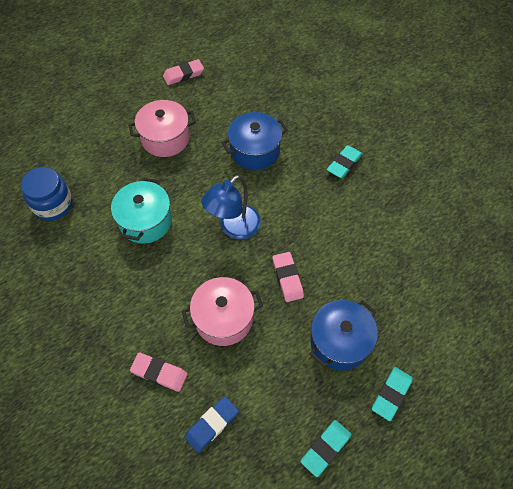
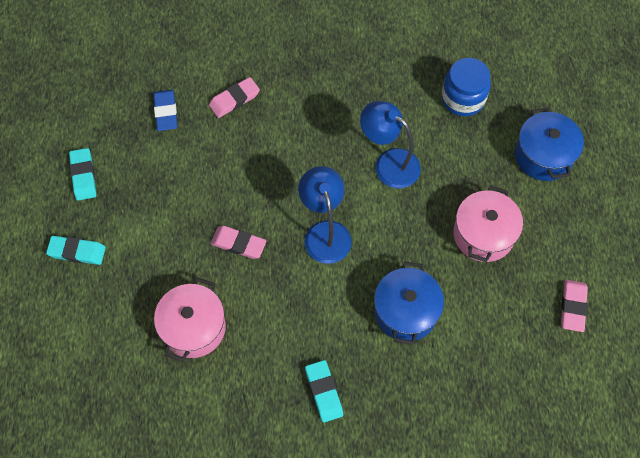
camera: 125 degrees right, 5 degrees up
(145, 221) = (389, 163): turquoise pot -> blue lamp
(223, 318) = (242, 170): pink pot -> pink pot (193, 327)
(339, 342) = (149, 245): blue pot -> blue pot (543, 156)
(391, 394) = (77, 252): turquoise eraser -> turquoise eraser turned 60 degrees counterclockwise

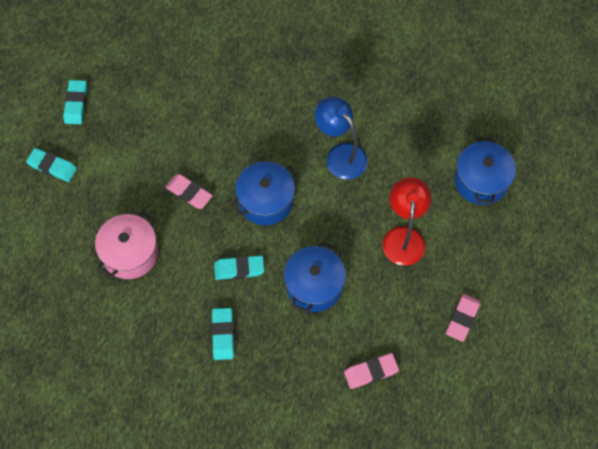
camera: 15 degrees right, 0 degrees up
(166, 112) = (161, 65): blue eraser -> none
(234, 99) = (223, 68): pink eraser -> pink eraser (371, 372)
(319, 314) = (239, 269): none -> turquoise eraser
(325, 232) = (266, 201): blue lamp -> blue pot
(463, 98) = (425, 113): blue jar -> none
(483, 234) = (404, 237): pink pot -> red lamp

